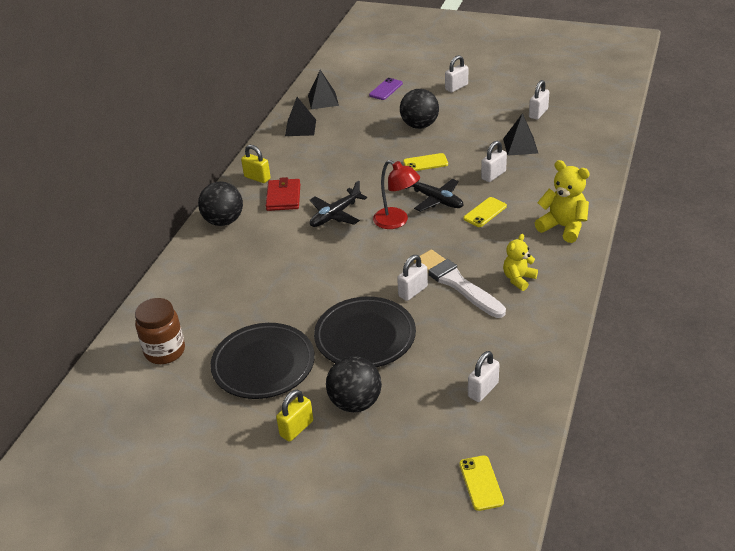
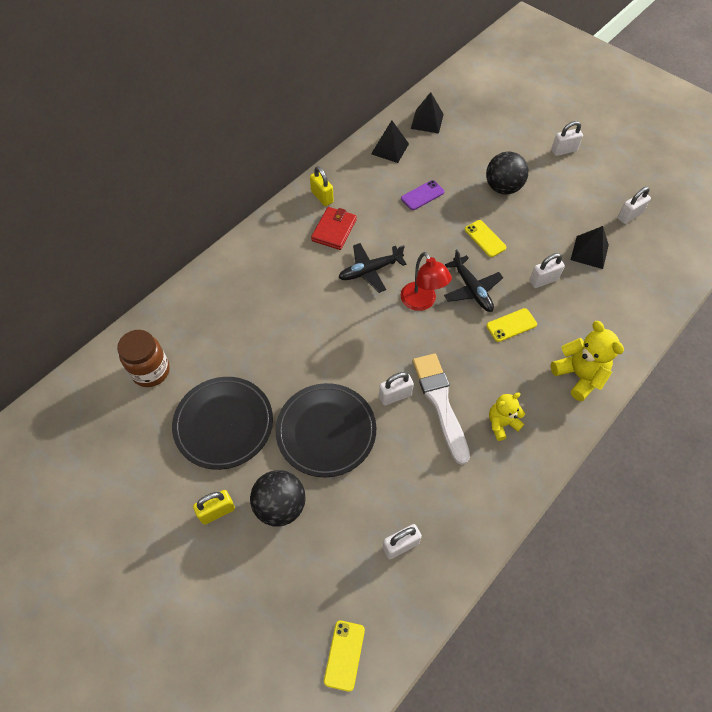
camera: 20 degrees right, 20 degrees up
(224, 221) = (269, 238): black ball -> none
(386, 89) = (493, 128): purple phone -> purple phone (422, 195)
(425, 163) = (485, 238): yellow phone -> yellow phone turned 45 degrees clockwise

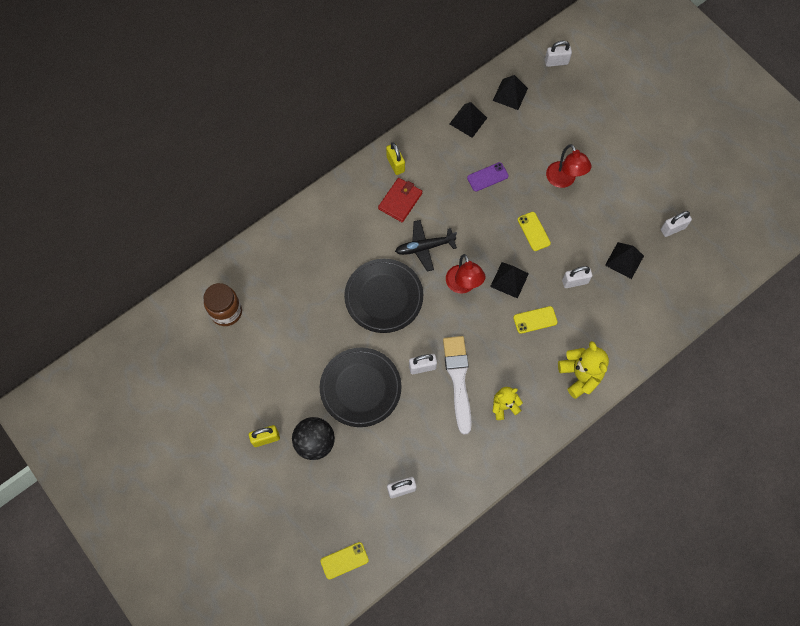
camera: 10 degrees right, 10 degrees up
(224, 424) = (280, 368): black plate -> black plate (384, 297)
(344, 655) = (344, 560): yellow phone -> yellow phone turned 45 degrees clockwise
(471, 289) = (509, 280): black plane -> black pyramid
(503, 187) = (563, 180): black ball -> red lamp
(563, 151) = (632, 148): white padlock -> white padlock (556, 62)

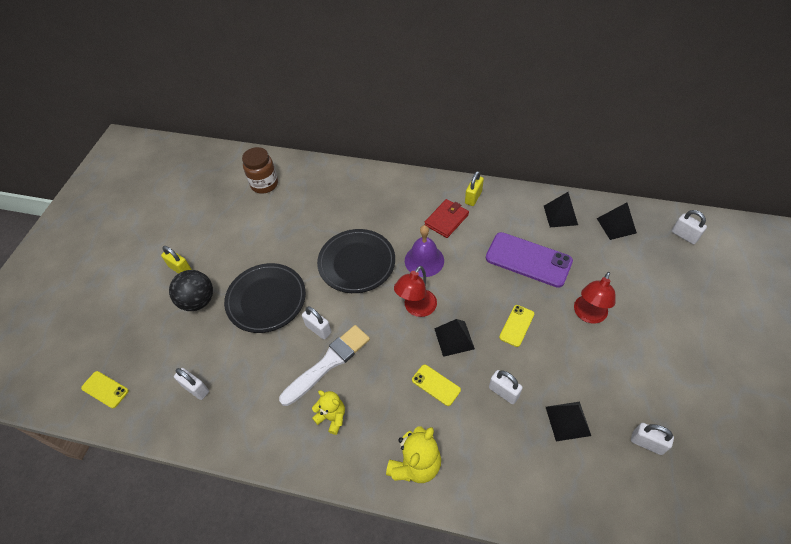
camera: 55 degrees right, 15 degrees down
(400, 201) = (446, 220): red wallet -> red wallet turned 45 degrees counterclockwise
(424, 247) = (424, 260): black plane -> purple bell
(487, 177) = (528, 260): purple phone -> purple phone, size x1.96

